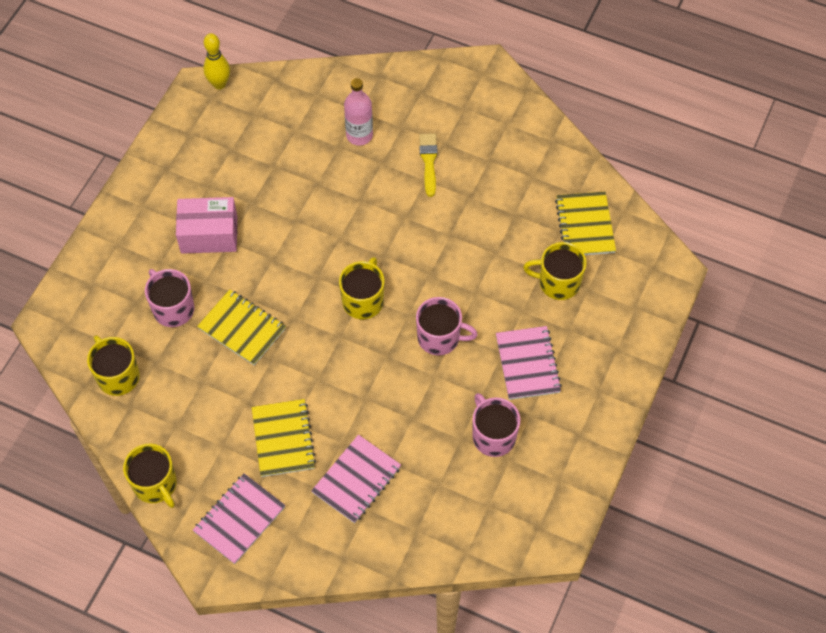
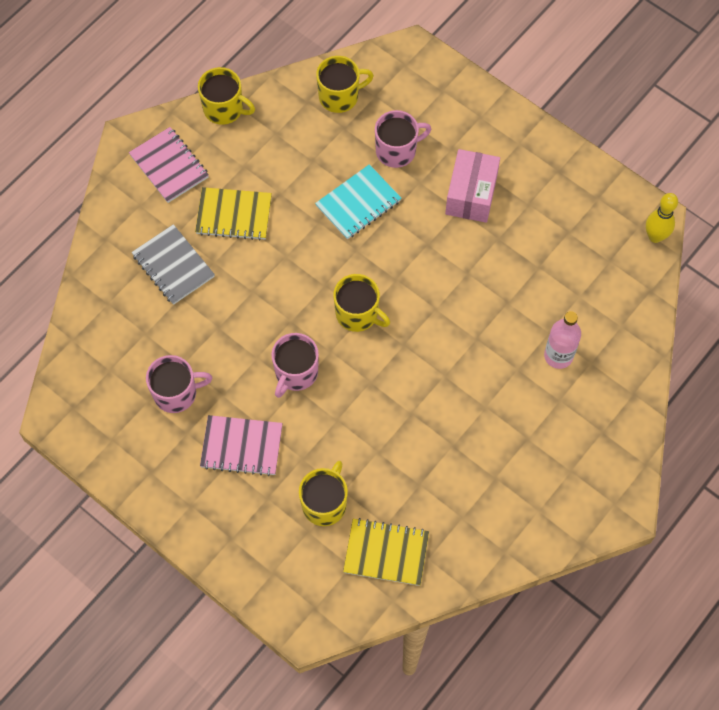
camera: 105 degrees right, 5 degrees up
(155, 484) = (224, 109): yellow mug -> yellow mug turned 135 degrees counterclockwise
(242, 328) = (358, 203): yellow notebook -> turquoise notebook
(356, 480) = (173, 266): pink notebook -> grey notebook
(428, 161) = (508, 416): yellow brush -> none

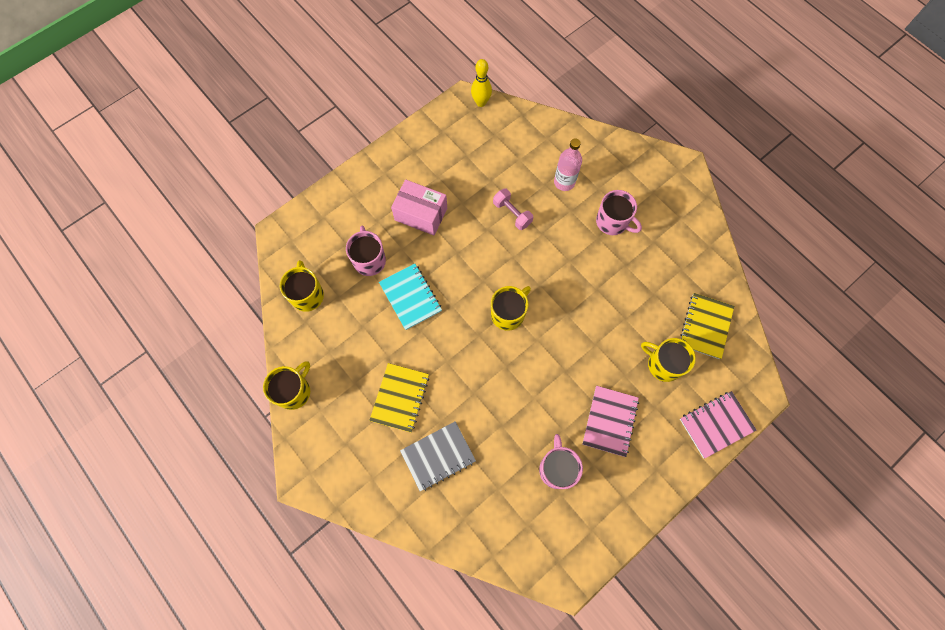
camera: 80 degrees left, 5 degrees up
(169, 166) = (339, 447): pink notebook -> pink notebook (716, 424)
(296, 373) = (552, 369): pink mug -> pink mug (612, 222)
(496, 299) = (512, 213): none -> pink dumbbell

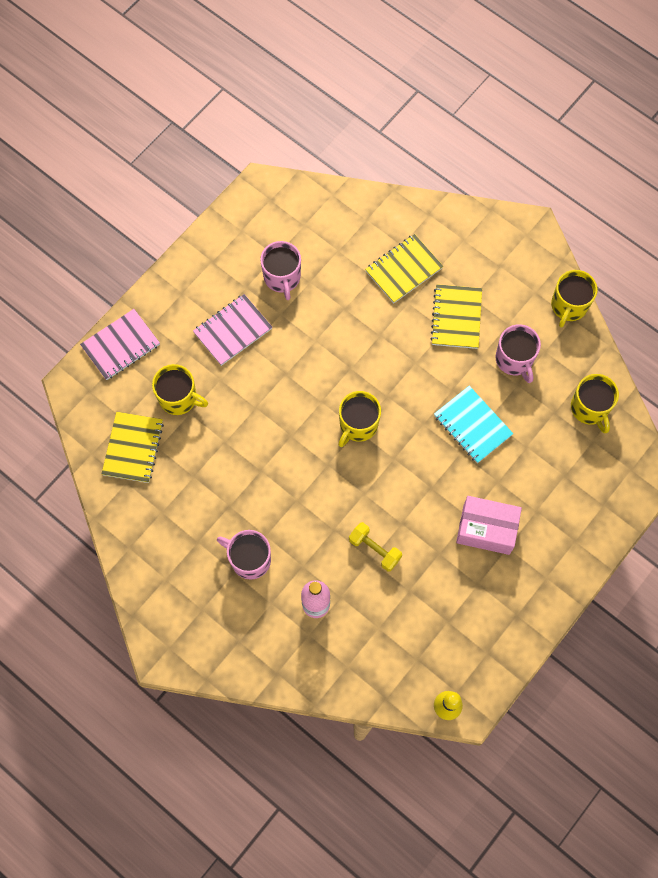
camera: 170 degrees right, 0 degrees up
(369, 260) = (532, 461): pink mug -> pink mug (514, 360)
(438, 456) = (403, 270): grey notebook -> yellow notebook
(512, 213) = (374, 549): pink dumbbell -> yellow dumbbell
(610, 421) = (232, 331): pink notebook -> pink notebook turned 45 degrees clockwise

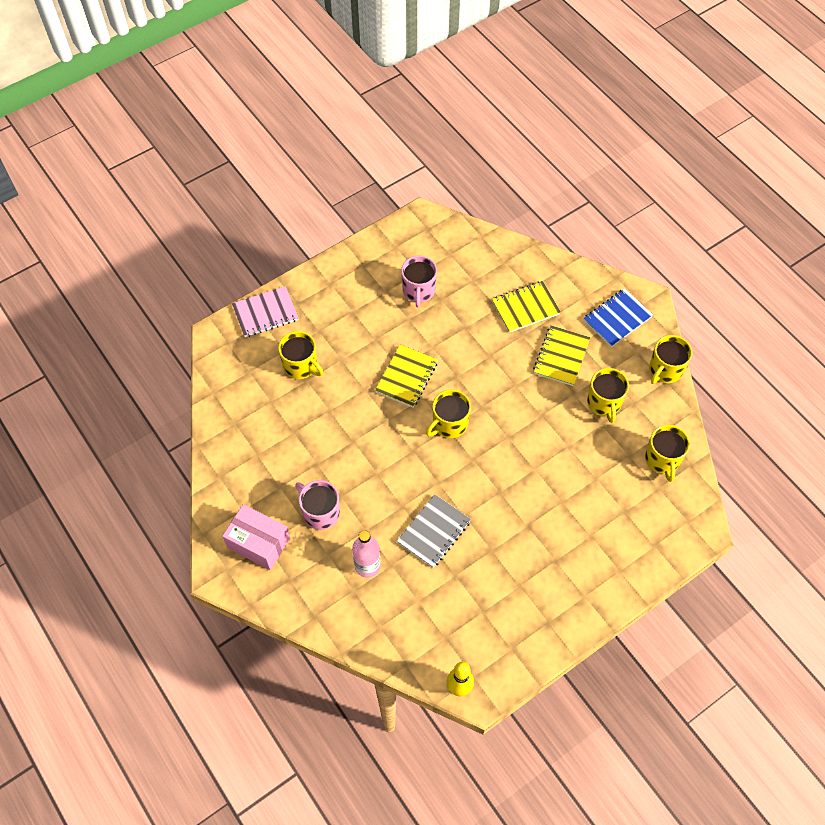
camera: 15 degrees right, 10 degrees down
(133, 448) = (249, 396): yellow notebook -> yellow notebook (406, 377)
(232, 331) = (363, 323): pink notebook -> none
(374, 549) = (434, 532): yellow dumbbell -> grey notebook
(472, 425) = (551, 448): turquoise notebook -> none
(486, 529) = (540, 540): pink box -> pink box (258, 543)
(504, 258) = (617, 319): none -> blue notebook
(514, 360) = (604, 403): pink mug -> yellow mug

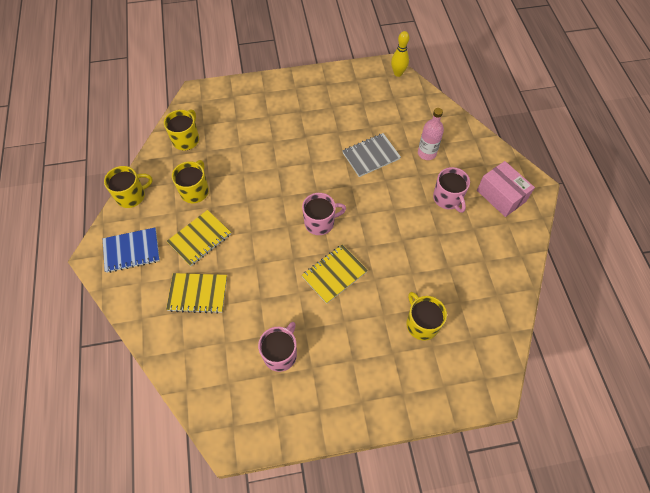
camera: 155 degrees left, 0 degrees up
(265, 313) = (437, 396): pink notebook -> none
(449, 424) = (320, 222): yellow mug -> pink mug

